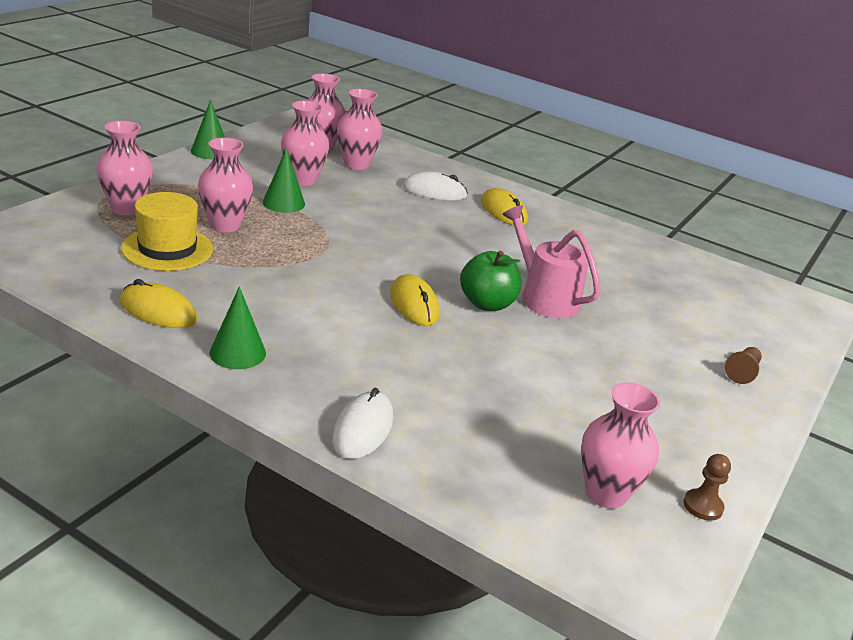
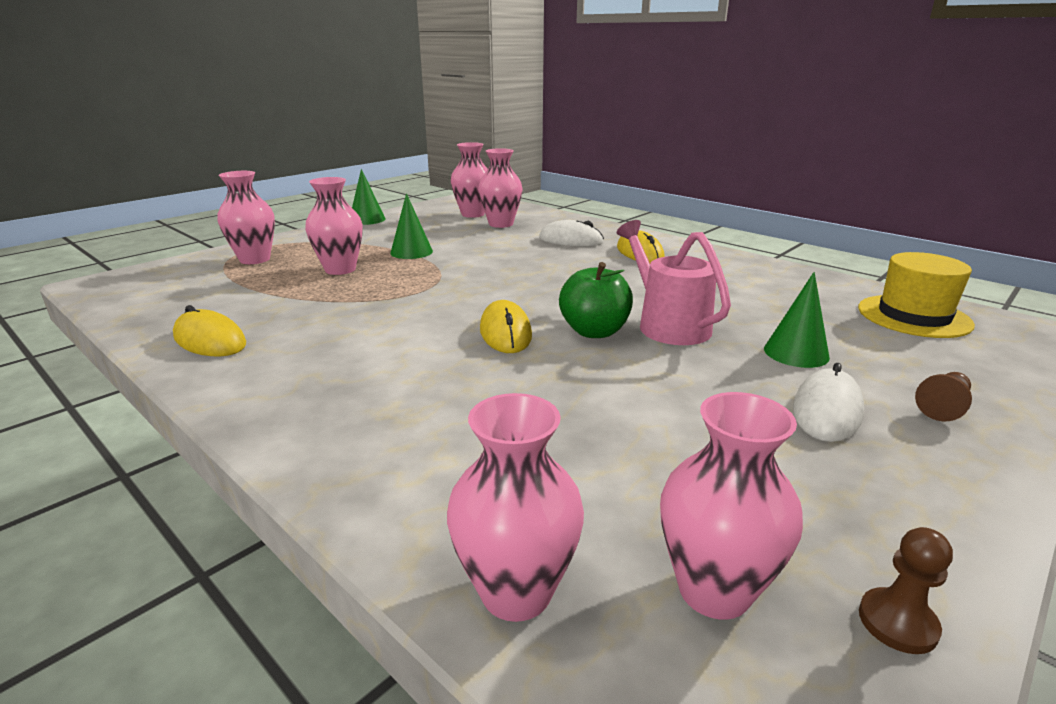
camera: 15 degrees right, 5 degrees down
(167, 249) = (267, 288): yellow hat -> yellow hat (913, 316)
(237, 353) = (265, 381): green cone -> green cone (796, 353)
(303, 180) = (441, 236): pink vase -> pink vase (516, 592)
(363, 429) = (364, 474): white mouse -> white mouse (827, 411)

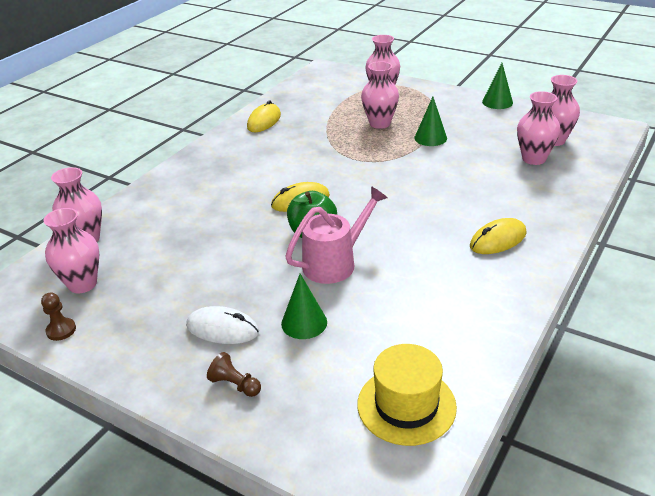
camera: 80 degrees right, 10 degrees up
(571, 240) = (510, 200): white mouse -> none

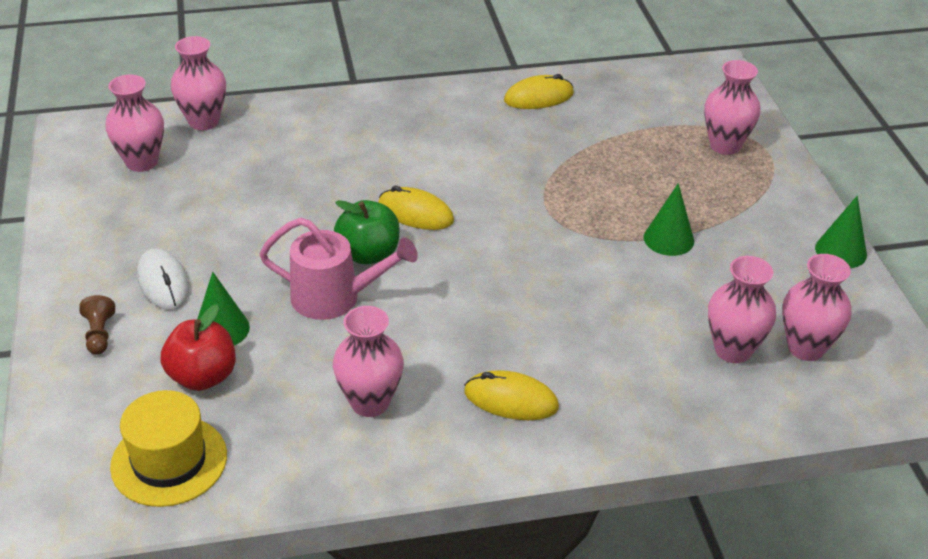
camera: 45 degrees right, 5 degrees up
(61, 330) = (74, 191): brown pawn -> none
(340, 352) = (202, 376): none -> red apple
(380, 123) = (648, 182): pink vase -> pink vase (370, 402)

